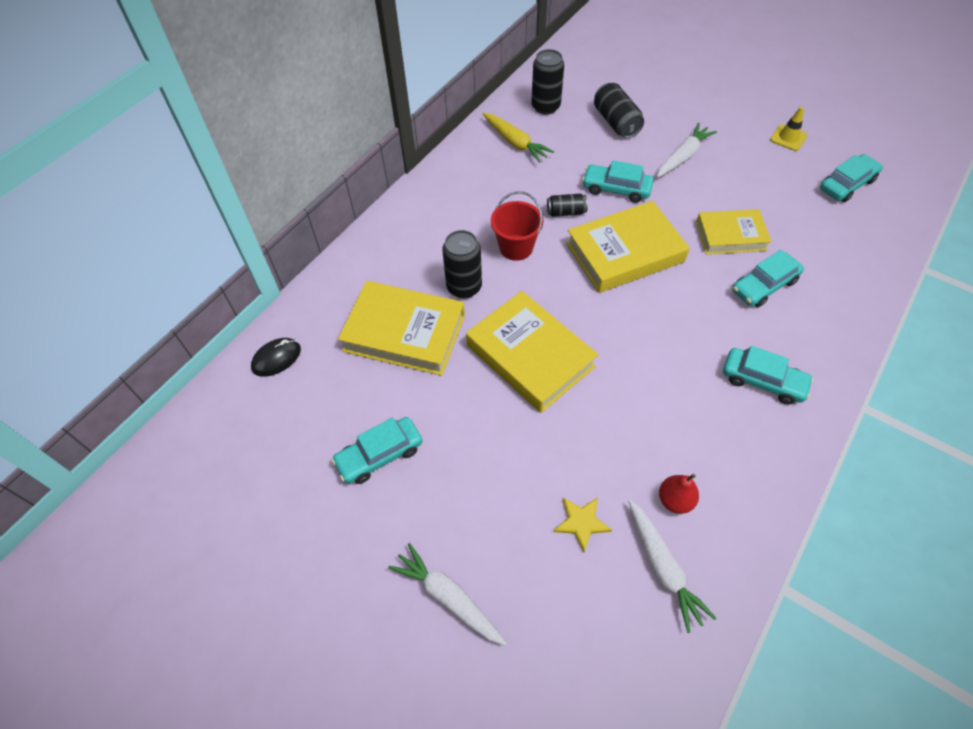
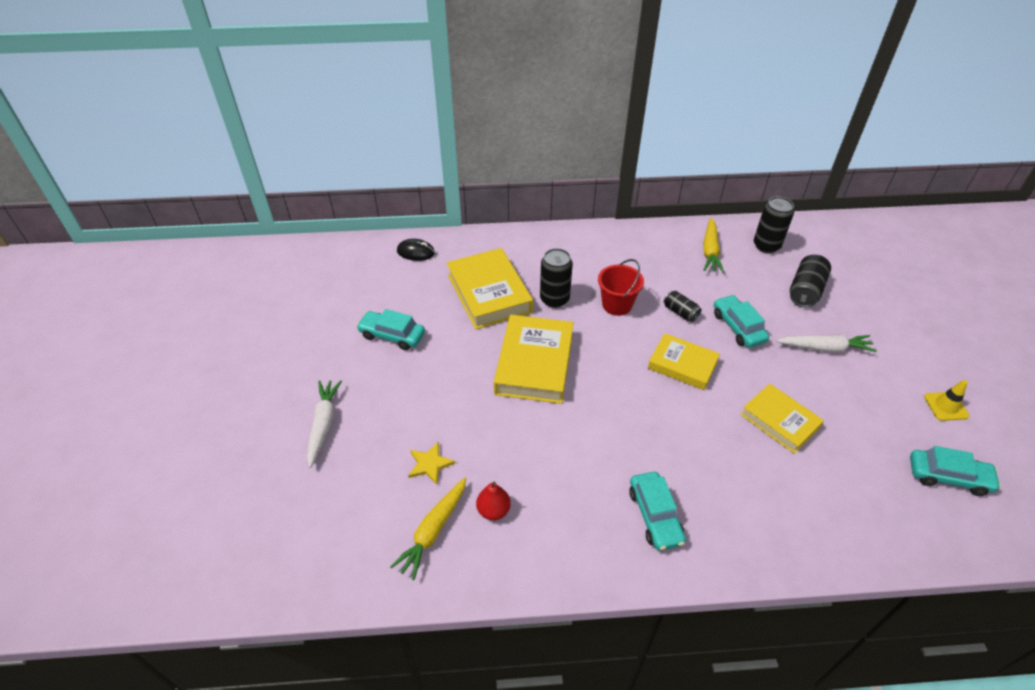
camera: 50 degrees right, 10 degrees down
(625, 253) = (682, 365): yellow book -> yellow book, size x0.64
(663, 568) = (433, 531): white carrot -> yellow carrot
(764, 286) = (753, 470): turquoise car -> none

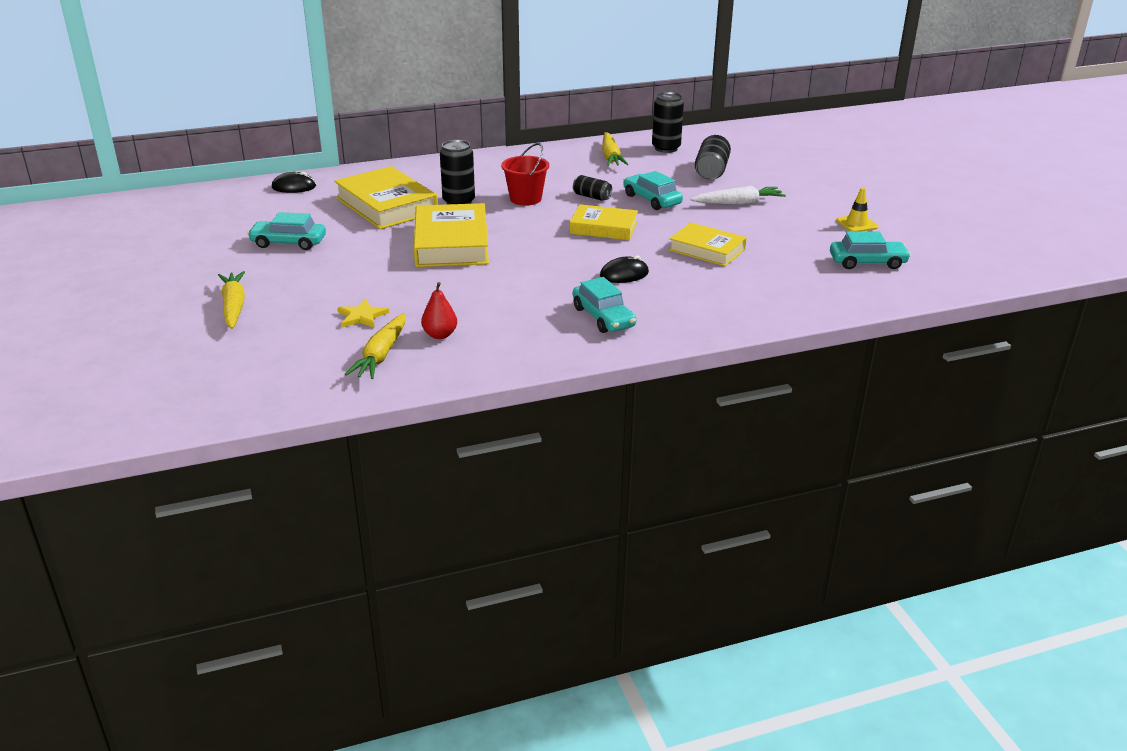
camera: 15 degrees left, 15 degrees down
(324, 424) = (234, 306): white carrot -> yellow carrot
(688, 447) = (624, 274): none -> black mouse

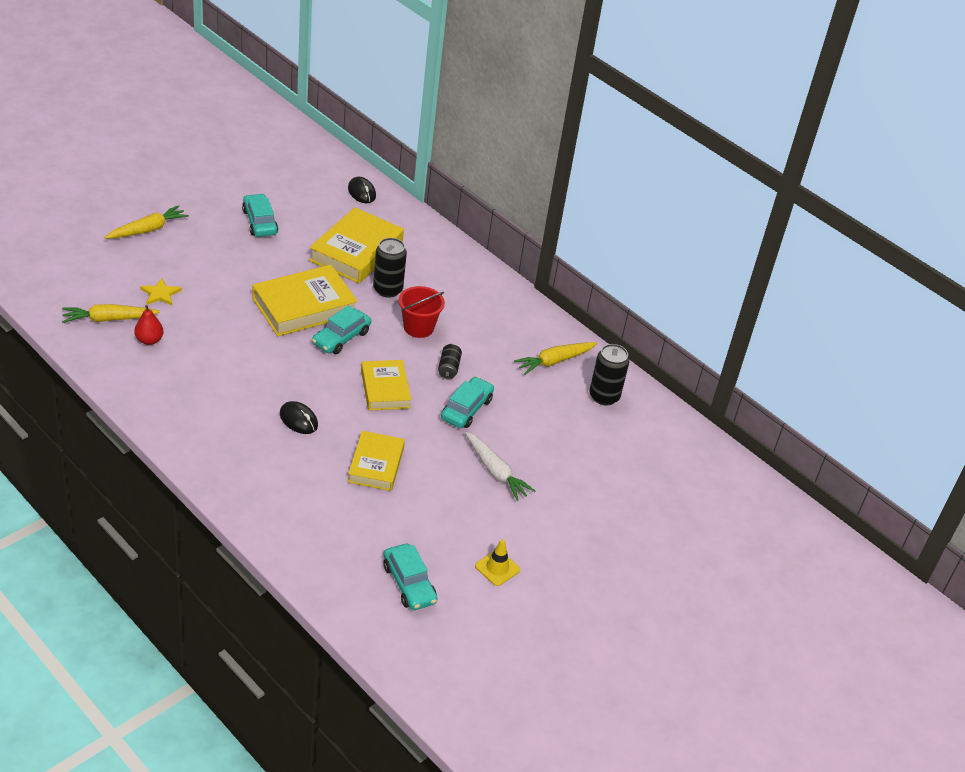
camera: 60 degrees right, 10 degrees up
(603, 317) = (215, 422): turquoise car -> turquoise car (341, 338)
(711, 171) = (564, 440): black can -> none

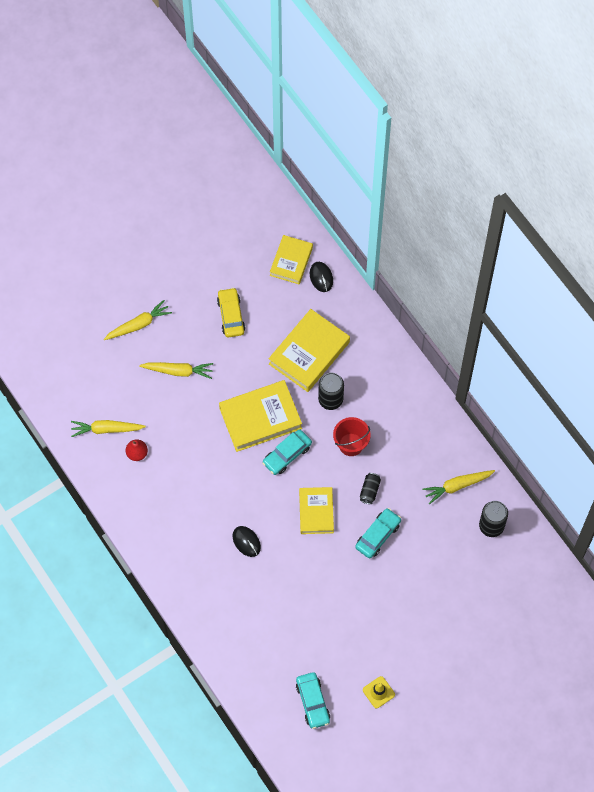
camera: 15 degrees right, 25 degrees up
(160, 294) = (147, 401): yellow star -> none
(199, 268) = (178, 371): none -> yellow carrot
(260, 222) = (231, 315): turquoise car -> yellow car
(376, 465) = (301, 589): yellow book -> yellow book (291, 261)
(496, 472) = (391, 601): white carrot -> none

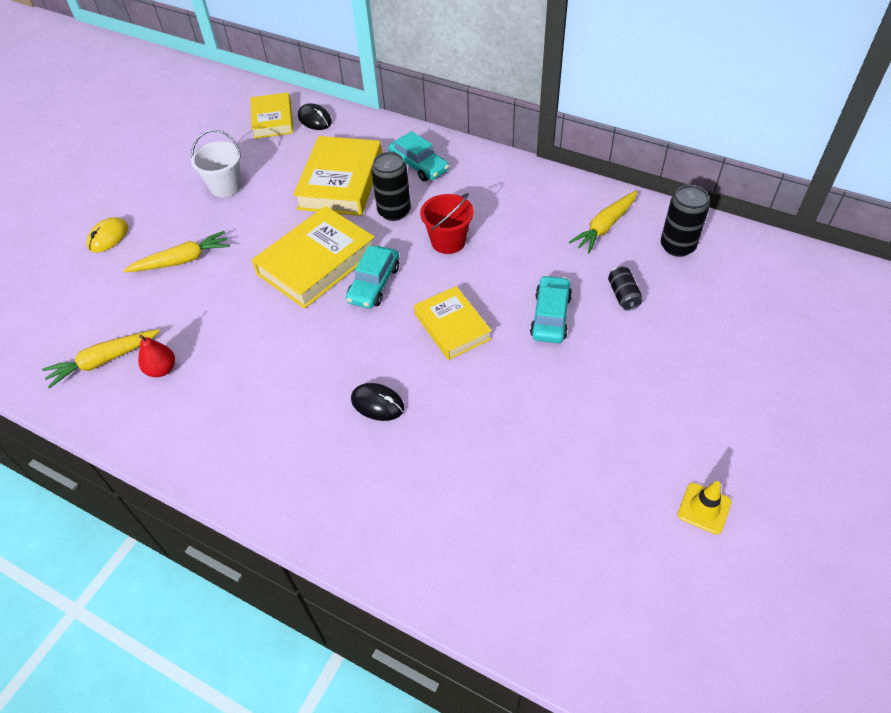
camera: 25 degrees left, 15 degrees down
(139, 324) = (108, 237): yellow carrot -> yellow mouse
(231, 315) = (225, 186): yellow car -> white bucket
(312, 702) = (620, 577): turquoise car -> turquoise car (419, 165)
(369, 491) = (504, 275): black can -> black can (623, 295)

